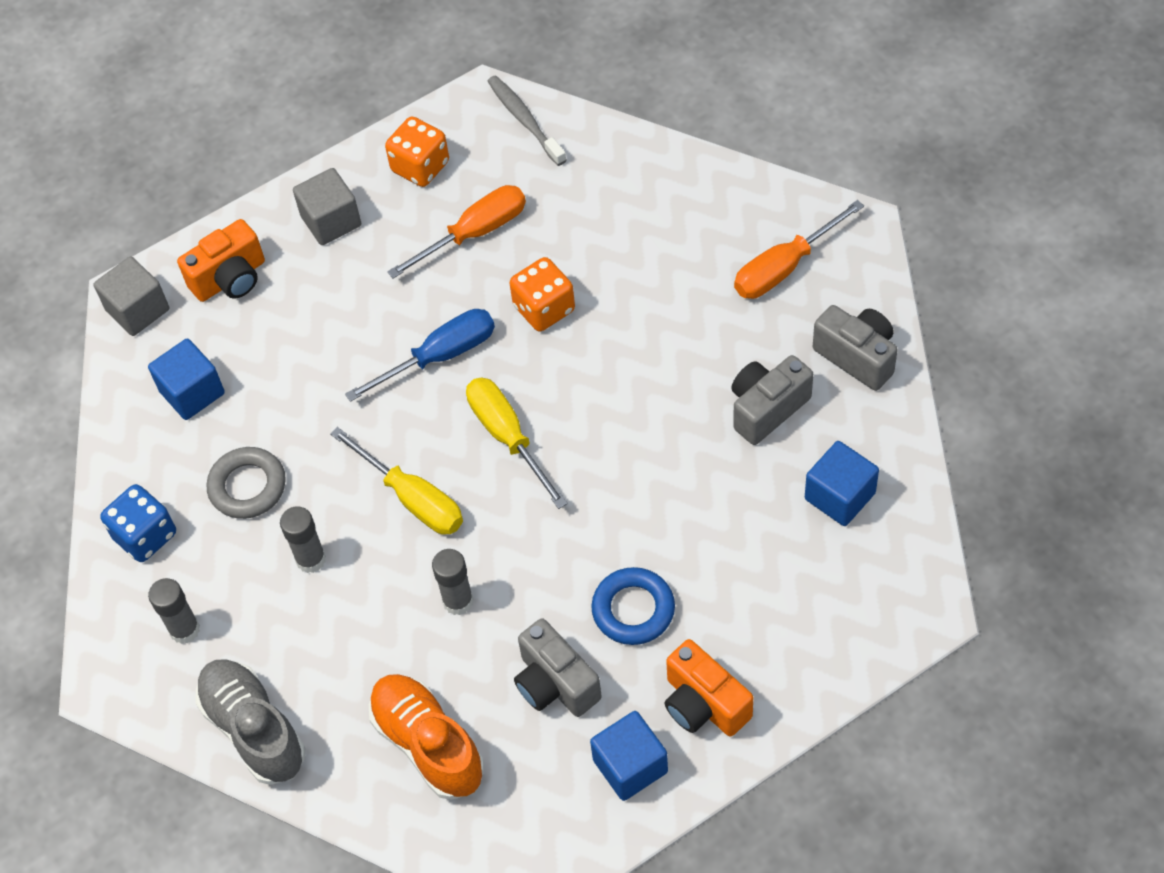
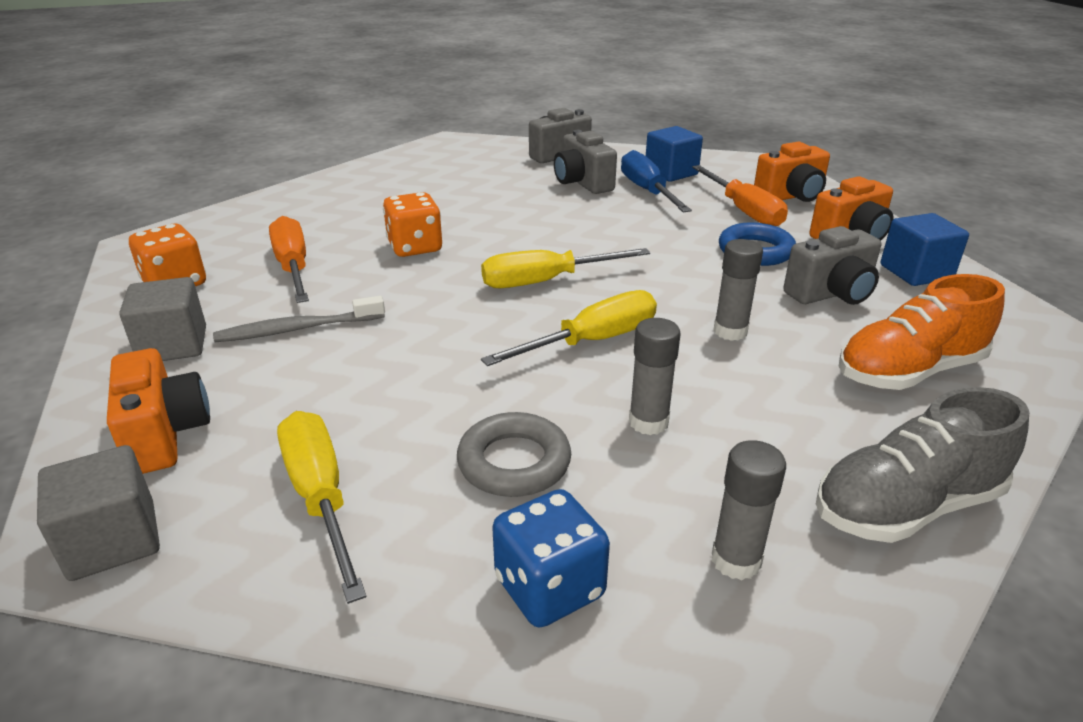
camera: 80 degrees left, 25 degrees down
(192, 392) = (320, 497): blue cube -> yellow screwdriver
(440, 356) = (423, 303): blue screwdriver -> blue screwdriver (647, 191)
(525, 120) = (195, 229): grey toothbrush -> grey toothbrush (297, 329)
(784, 267) = (461, 163): orange screwdriver -> orange screwdriver (743, 211)
(807, 638) = (791, 196): none -> orange camera

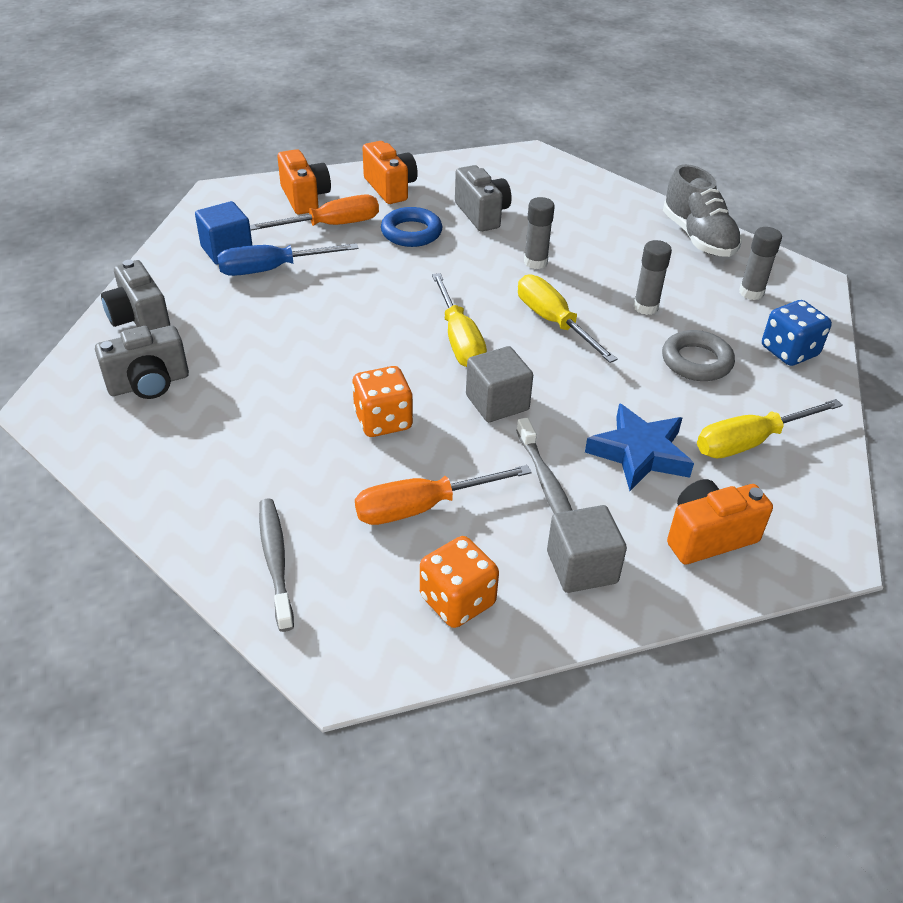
camera: 90 degrees left, 10 degrees up
(113, 541) = (817, 533): grey cube -> grey cube (497, 402)
(261, 216) = (275, 561): none -> grey toothbrush
(327, 393) = (639, 453): none -> blue star
(582, 183) = (239, 307): grey camera -> grey camera (149, 384)
(909, 371) = (577, 208): orange shoe -> none
(916, 272) = (451, 176): blue cube -> none

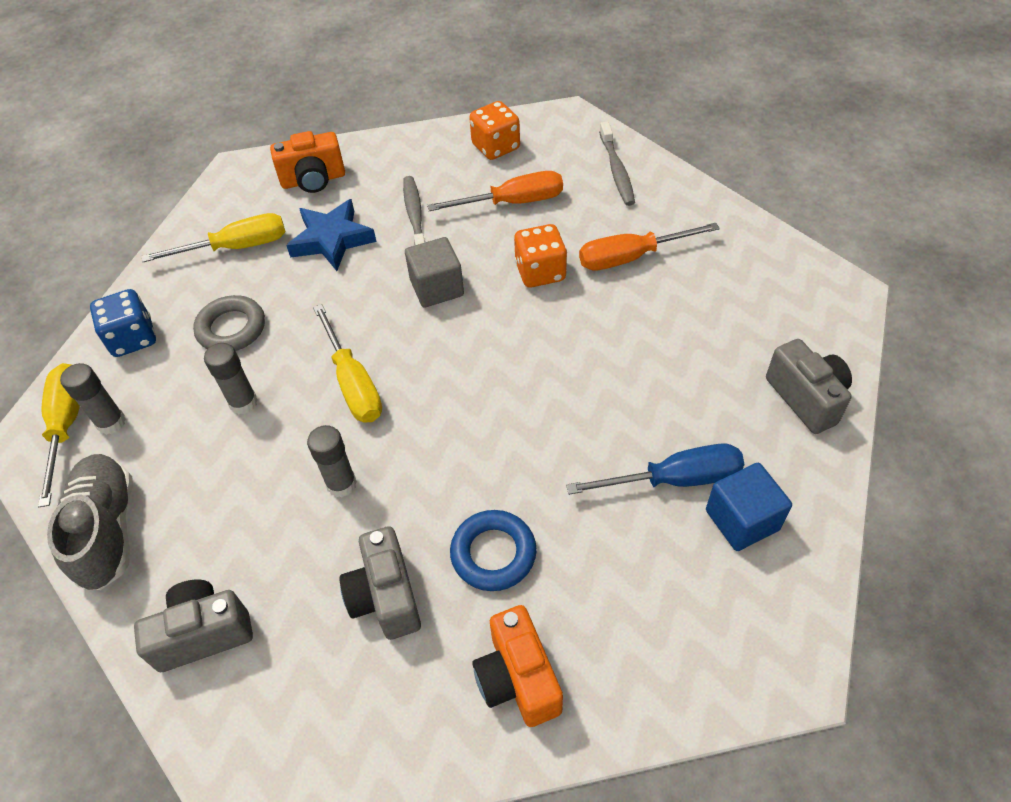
camera: 170 degrees left, 10 degrees up
(149, 384) = (762, 314): grey camera -> grey camera (203, 633)
(305, 198) = (654, 652): orange camera -> none
(331, 225) = (607, 575): orange screwdriver -> orange screwdriver (631, 257)
(459, 340) = (458, 361): yellow screwdriver -> yellow screwdriver (67, 425)
(582, 567) = (409, 163): grey cube -> none

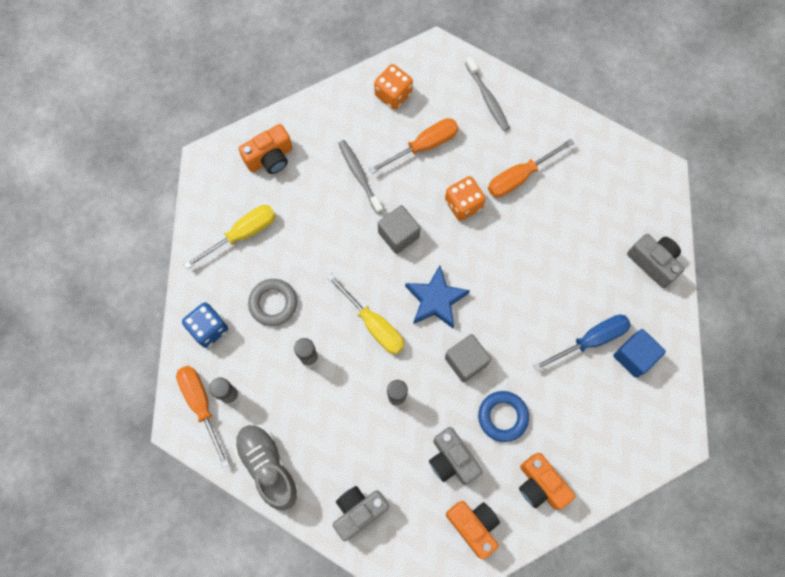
camera: 20 degrees left, 20 degrees up
(67, 425) = (201, 405): yellow screwdriver -> orange screwdriver
(332, 240) = (308, 211): blue star -> blue star (436, 300)
(377, 714) = (473, 526): none -> orange camera
(466, 461) = (466, 361): none -> grey cube

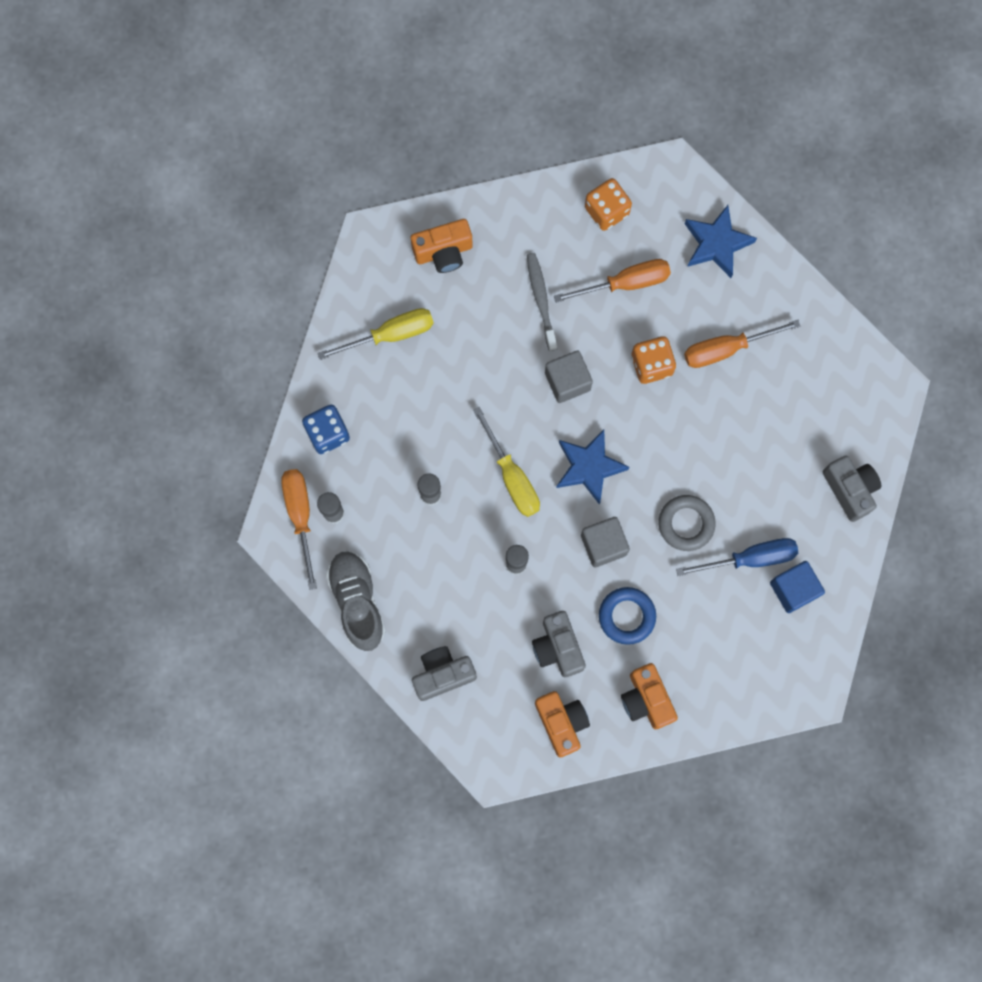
camera: 15 degrees right, 5 degrees up
(273, 303) = (406, 423): grey ring -> grey ring (686, 524)
(487, 98) = (716, 244): grey toothbrush -> blue star

